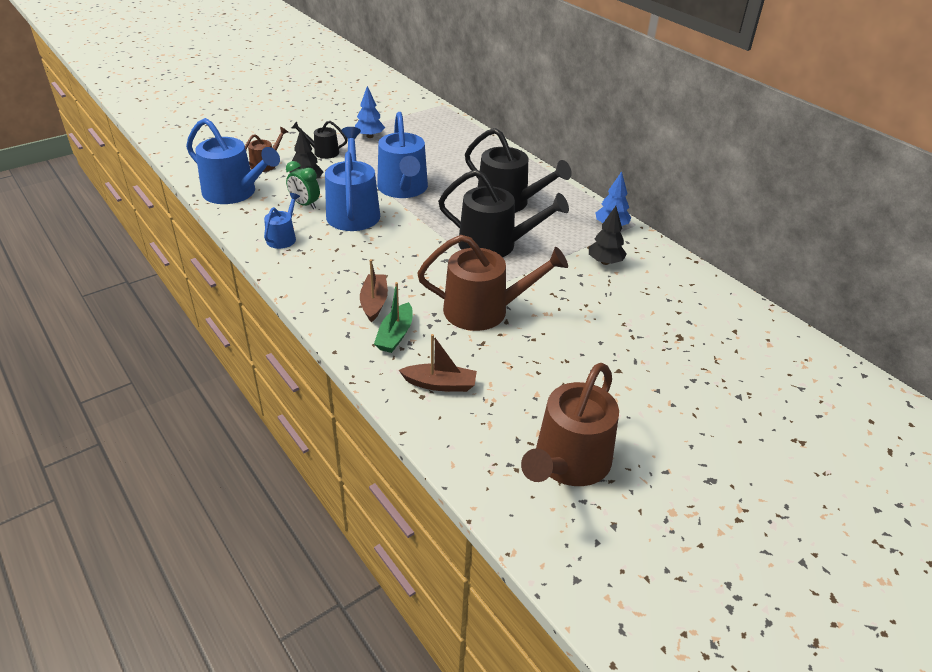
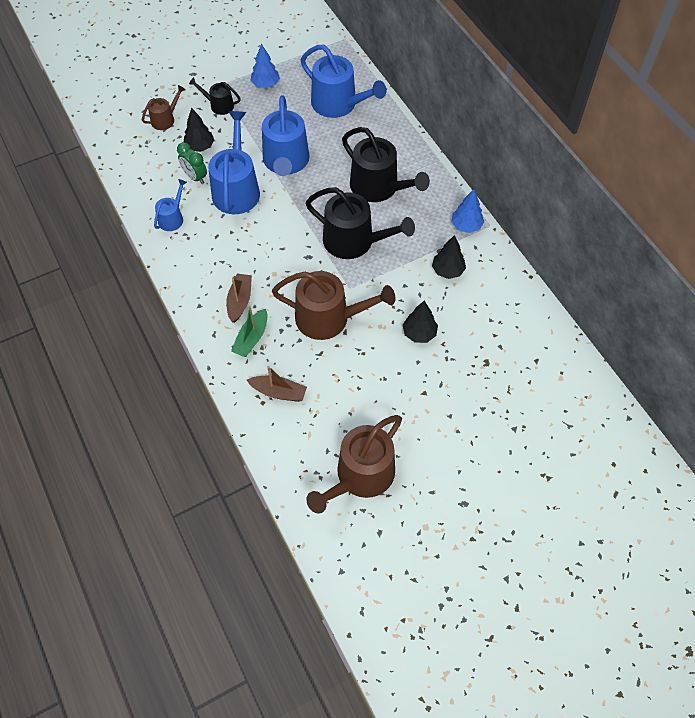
camera: 10 degrees right, 20 degrees up
(234, 192) = (134, 157): blue watering can -> blue watering can (338, 104)
(593, 316) = (419, 333): none -> black tree

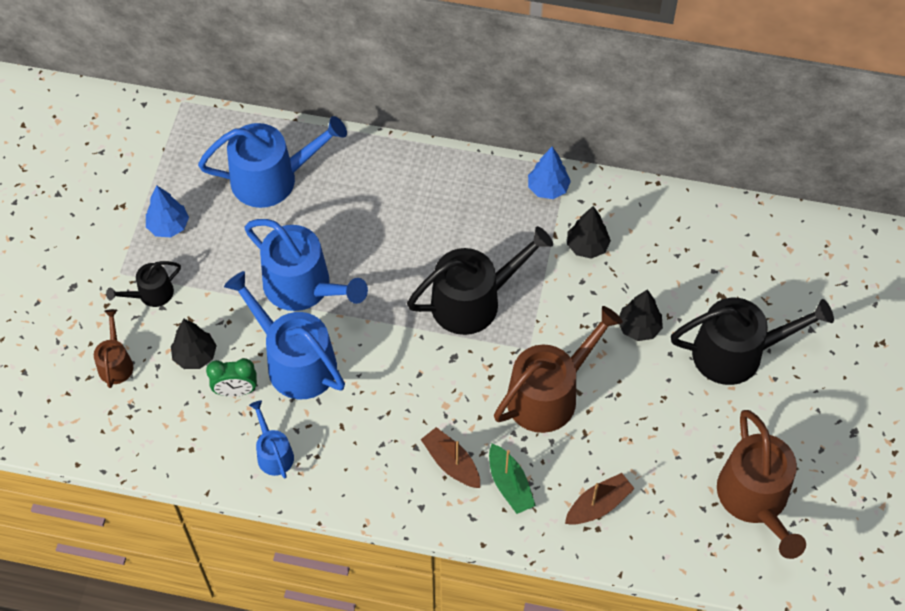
camera: 50 degrees left, 0 degrees up
(378, 187) = (424, 227): black watering can -> black watering can (736, 353)

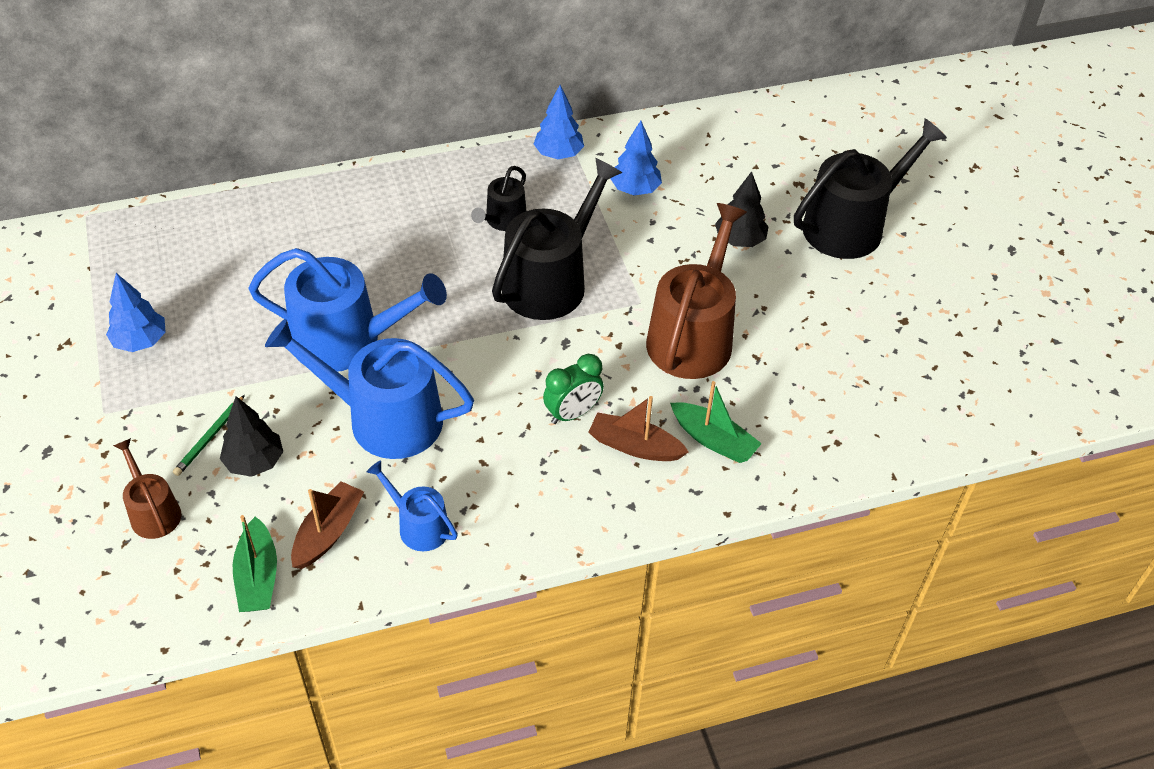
camera: 30 degrees left, 10 degrees down
(151, 294) = (159, 419): black watering can -> black watering can (503, 220)
(156, 441) = (258, 576): none -> green boat
(176, 323) = (210, 437): none -> green pencil
(236, 391) = (329, 478): green clock -> green clock (572, 413)
(272, 178) = (243, 250): blue watering can -> none
(587, 246) = (635, 189): black tree -> blue tree
(598, 505) = (821, 419): brown boat -> brown boat (328, 532)
(755, 499) = (970, 346): brown watering can -> none

